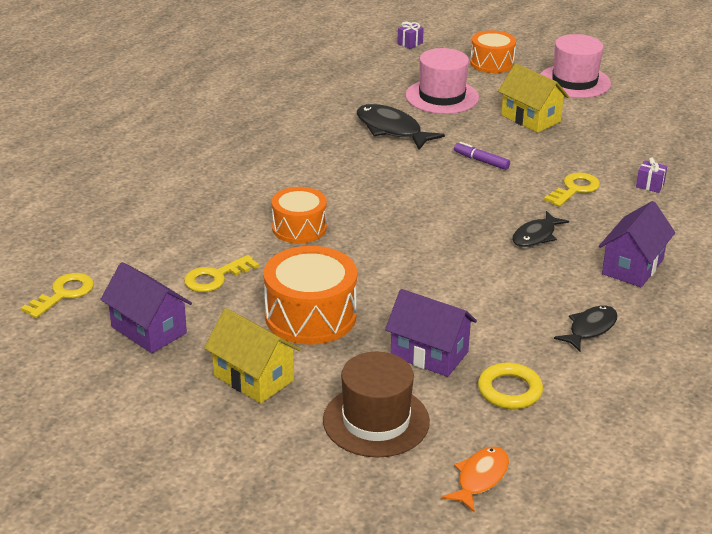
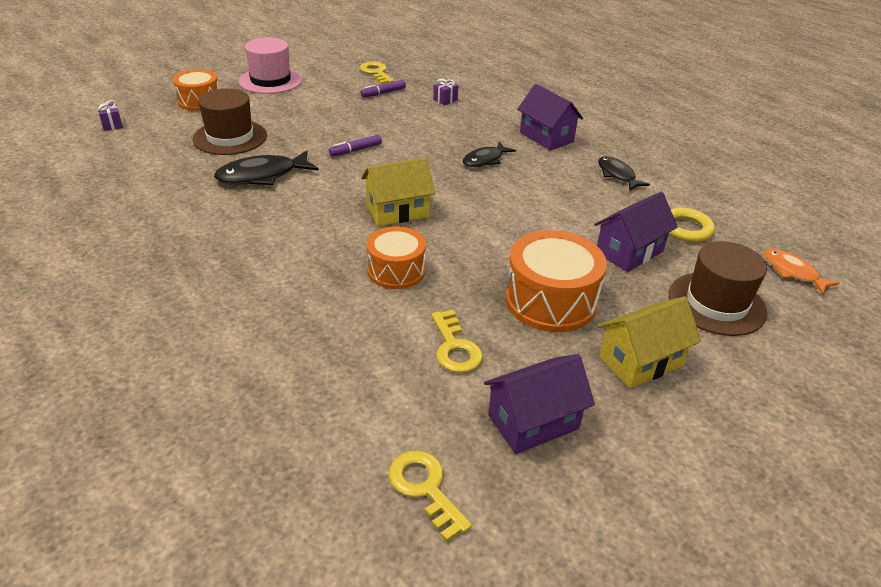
camera: 70 degrees left, 5 degrees up
(442, 97) = (230, 137): pink hat -> brown hat
(530, 118) = (309, 112): yellow house -> yellow house (397, 211)
(536, 236) = (485, 160): black fish -> black fish turned 75 degrees clockwise
(574, 189) = (429, 126): yellow key -> yellow key (376, 72)
(621, 146) = (383, 93): none -> purple marker

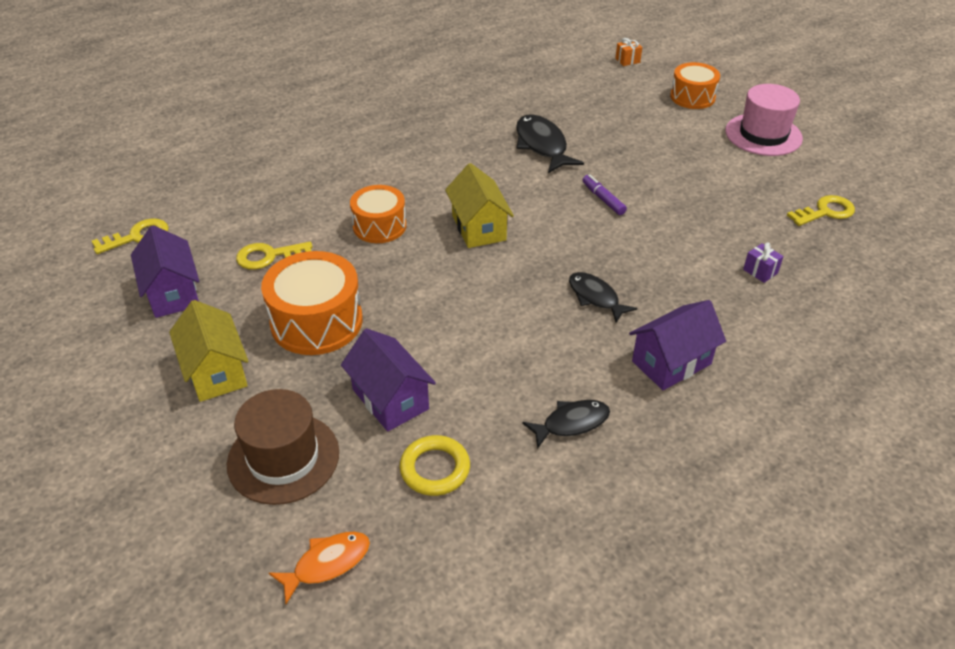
camera: 95 degrees right, 5 degrees up
(112, 125) = (627, 60): purple gift -> orange gift
(230, 137) = (616, 122): brown hat -> none
(383, 93) = (762, 218): purple marker -> none

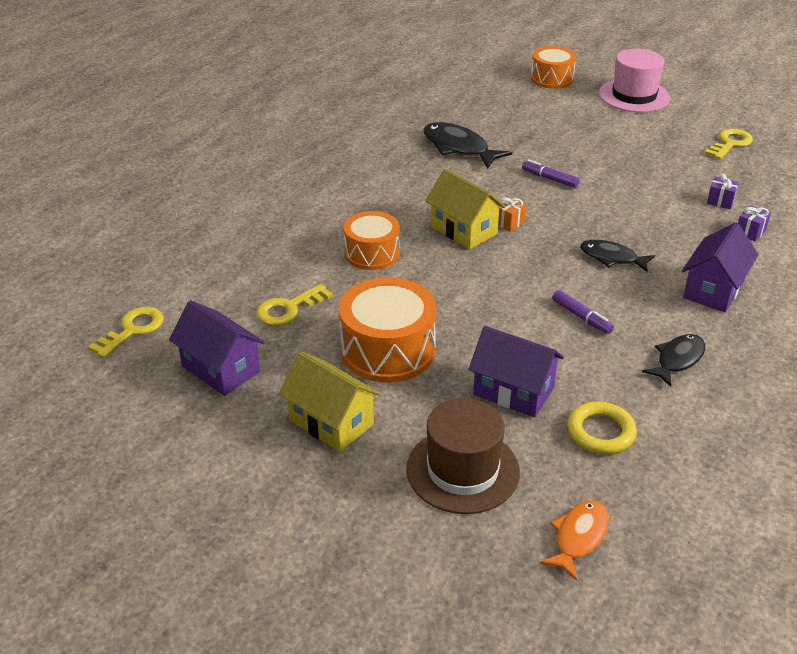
camera: 25 degrees left, 5 degrees down
(515, 348) = (581, 317): none -> purple marker
(627, 60) = (471, 60): orange gift -> orange gift (509, 223)
(764, 314) = (750, 232): none -> purple gift

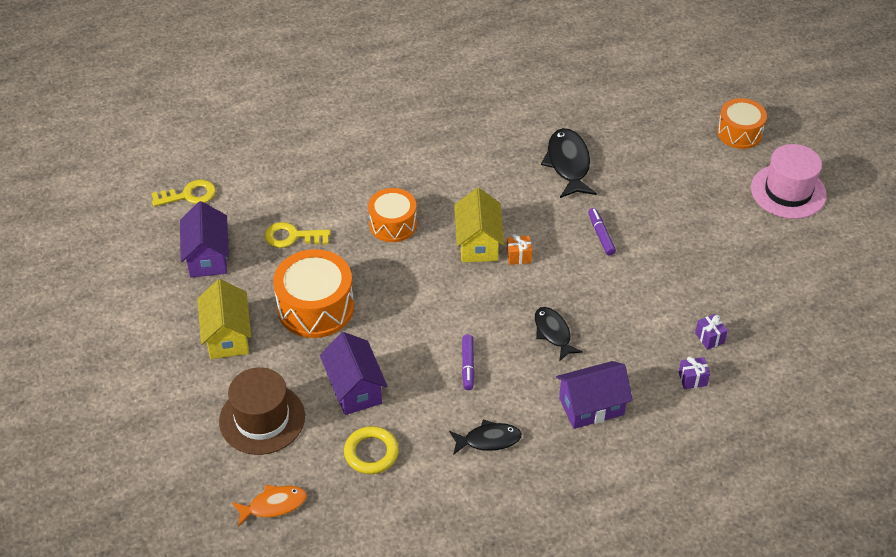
camera: 40 degrees right, 10 degrees up
(730, 143) = (802, 289): yellow key -> none

